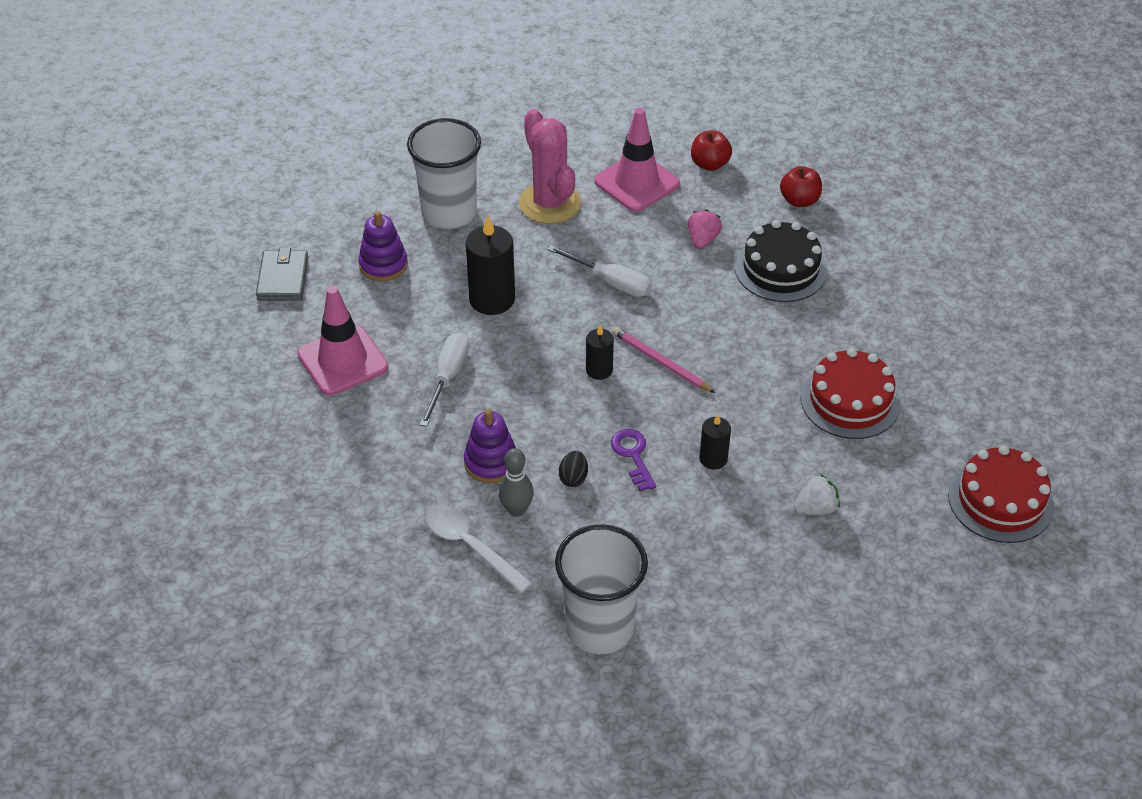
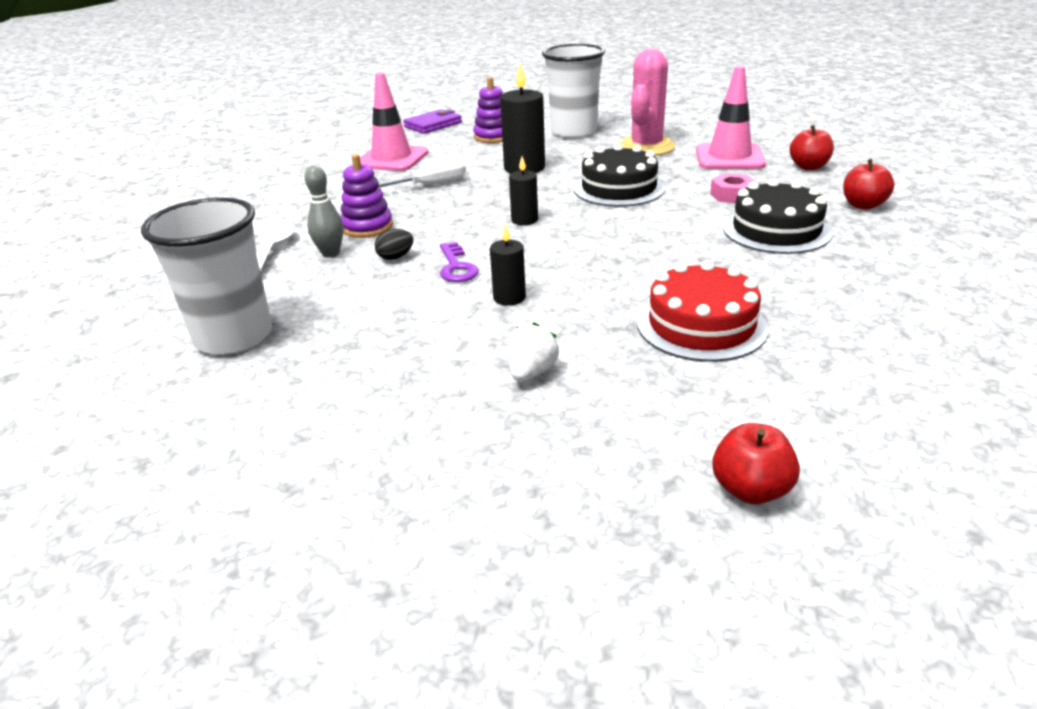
camera: 50 degrees right, 15 degrees down
(283, 278) = (433, 125): grey wallet -> purple wallet
(611, 282) = (619, 188): white screwdriver -> black cake
(633, 455) = (456, 267): purple key -> purple key turned 135 degrees clockwise
(661, 362) = (576, 235): pink pencil -> none
(702, 240) = (732, 195): pink strawberry -> pink nut
(815, 508) = (531, 372): white strawberry -> white strawberry turned 90 degrees counterclockwise
(1000, 500) = (750, 489): red cake -> red apple

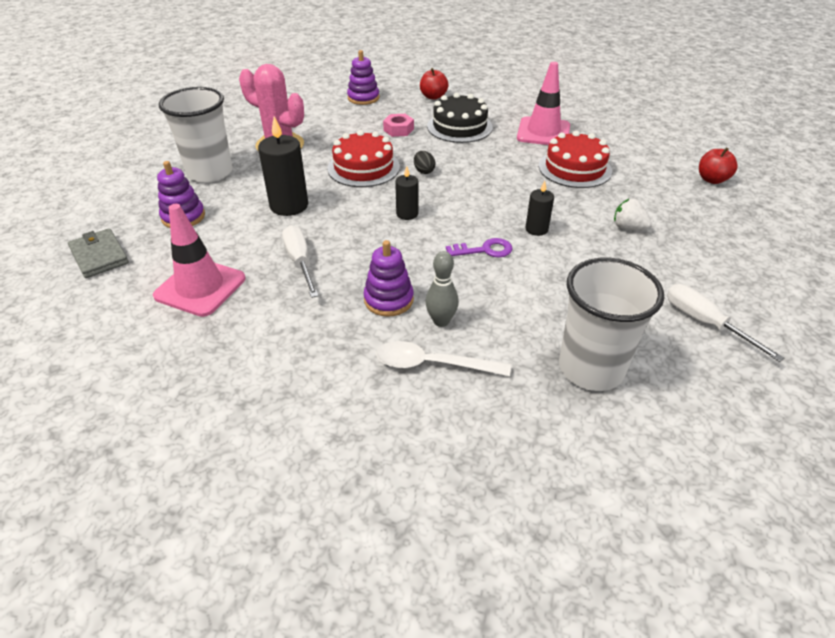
camera: 85 degrees left, 10 degrees up
(291, 430) = (705, 323): none -> white screwdriver
(395, 257) = (459, 281): black egg -> black egg (424, 171)
(433, 125) = (99, 256): purple wallet -> grey wallet
(619, 188) = (363, 168): black cake -> red cake
(729, 157) = (327, 118): pink traffic cone -> pink traffic cone (543, 132)
(808, 167) = (363, 98): red apple -> purple stacking toy

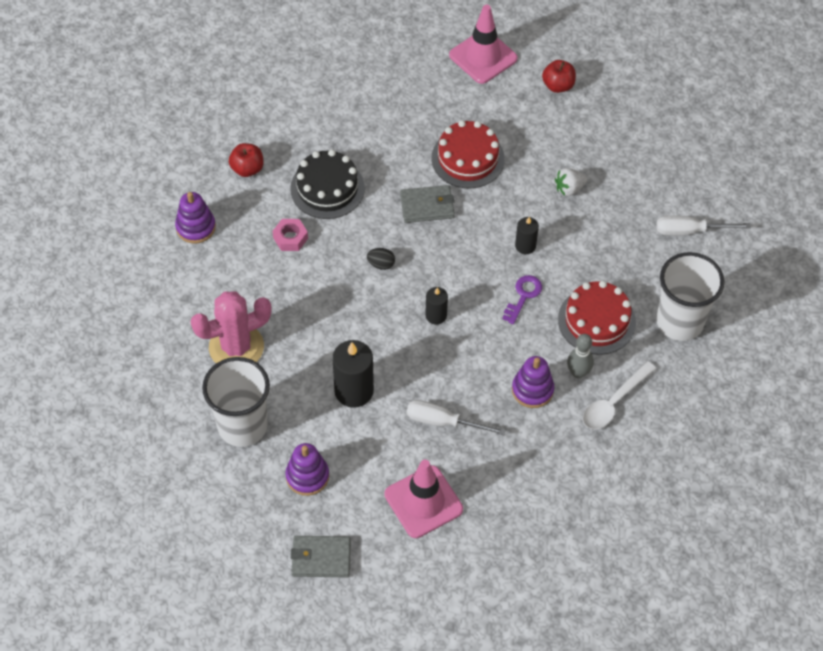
camera: 55 degrees left, 15 degrees up
(363, 168) = (337, 304): red cake -> red cake (596, 320)
(504, 169) = (427, 206): none -> grey wallet
(543, 132) = (393, 135): pink traffic cone -> pink traffic cone (483, 57)

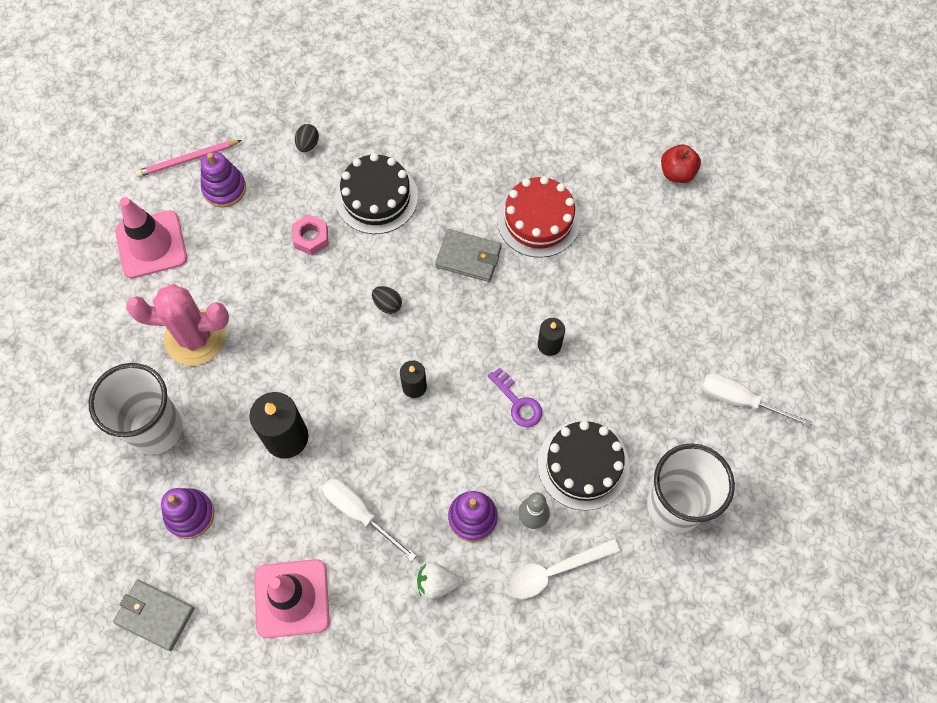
camera: 25 degrees right, 10 degrees up
(151, 216) = (188, 160): none -> pink pencil
(247, 169) = (308, 144): red apple -> black egg
(483, 57) = (612, 110): pink traffic cone -> pink traffic cone (151, 244)
(523, 296) = (518, 402): purple key -> purple key turned 90 degrees clockwise
(569, 189) = (630, 297): white strawberry -> white strawberry (436, 583)
(596, 320) = (583, 465): red cake -> black cake

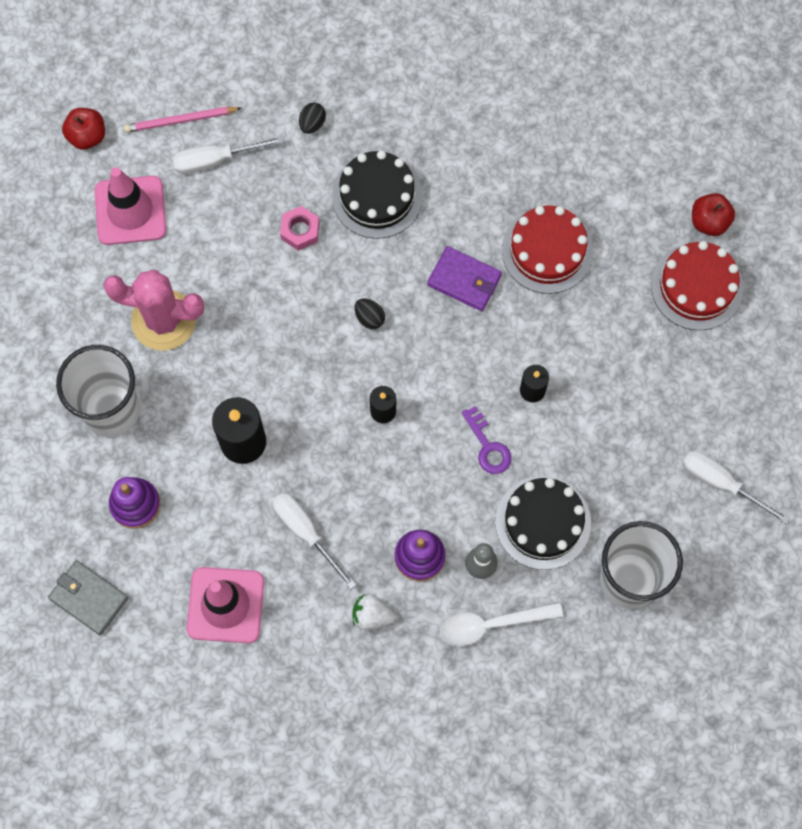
camera: 10 degrees right, 5 degrees up
(103, 186) = (87, 136): none -> red apple
(224, 188) = (215, 160): purple stacking toy -> white screwdriver
(468, 257) = (464, 280): grey wallet -> purple wallet
(678, 229) = (697, 286): none -> red cake

